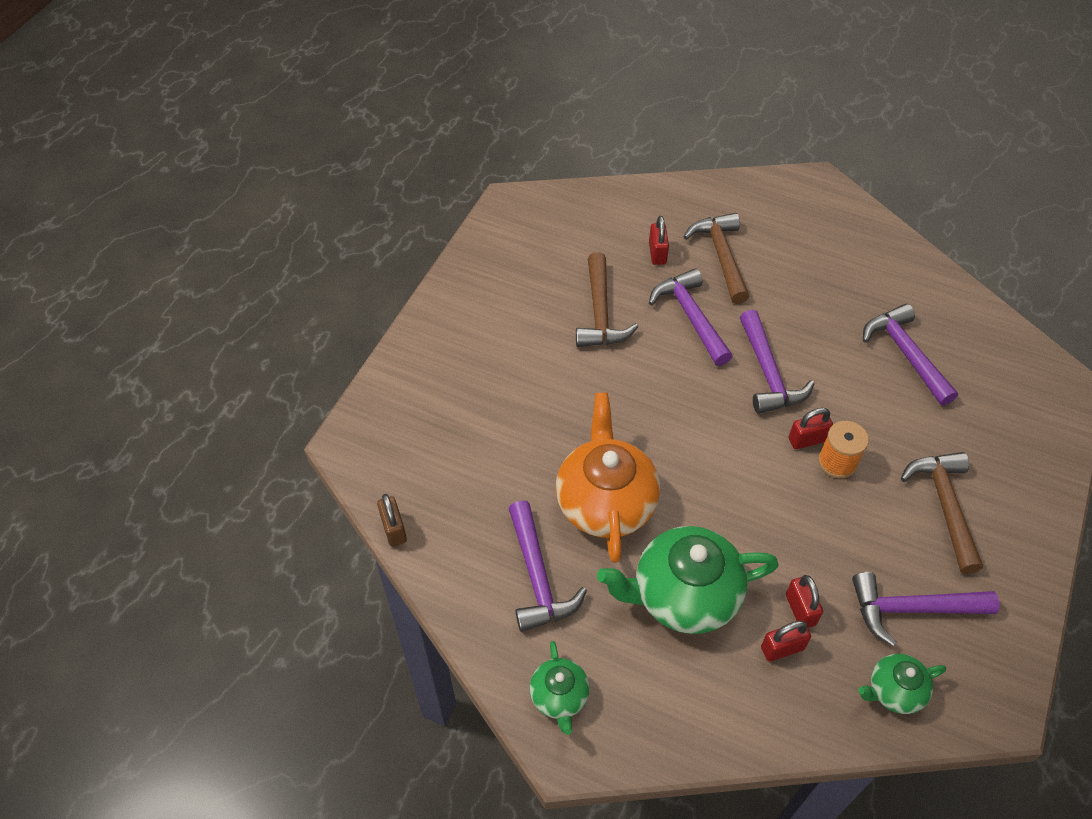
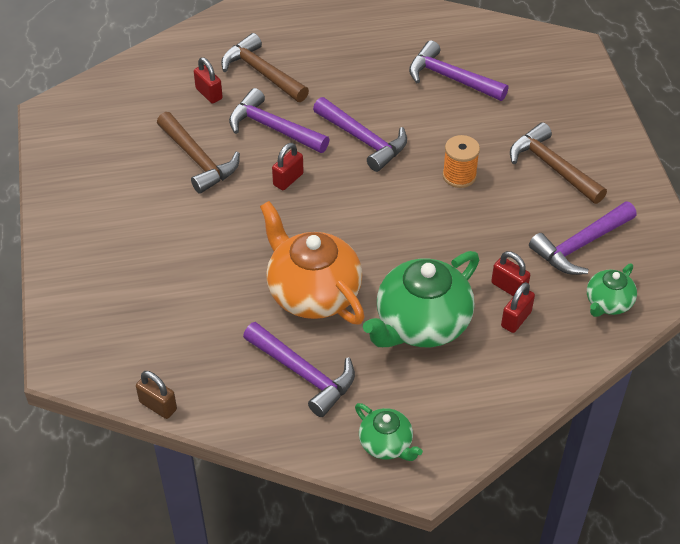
camera: 35 degrees left, 5 degrees down
(807, 440) = (427, 172): red padlock -> red padlock (288, 179)

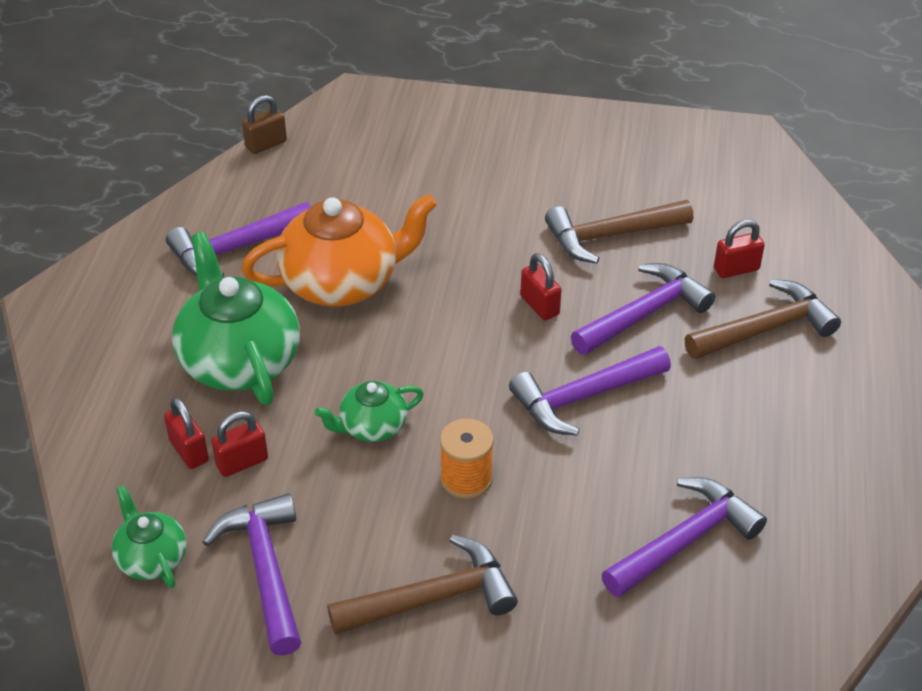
camera: 110 degrees right, 5 degrees down
(386, 444) = (105, 287): green teapot -> green teapot (372, 427)

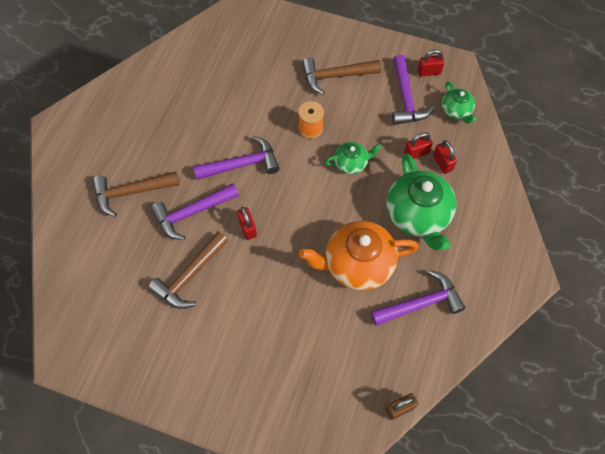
camera: 170 degrees left, 20 degrees up
(610, 236) = (189, 276): brown hammer -> brown hammer turned 135 degrees clockwise
(685, 540) = (221, 85): purple hammer -> none
(736, 269) = (127, 237): red padlock -> red padlock (429, 72)

